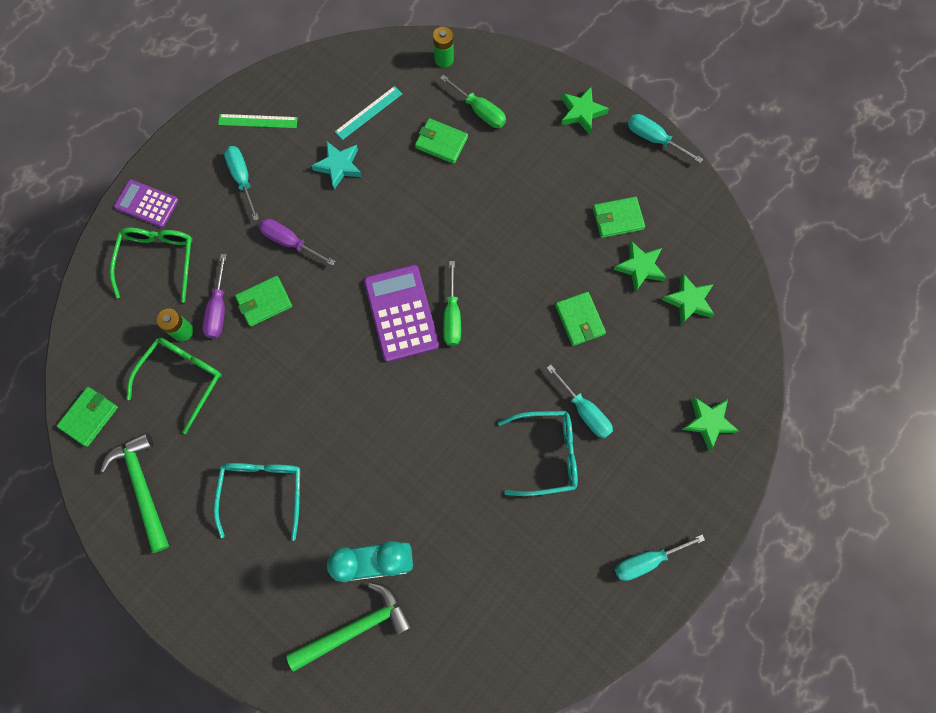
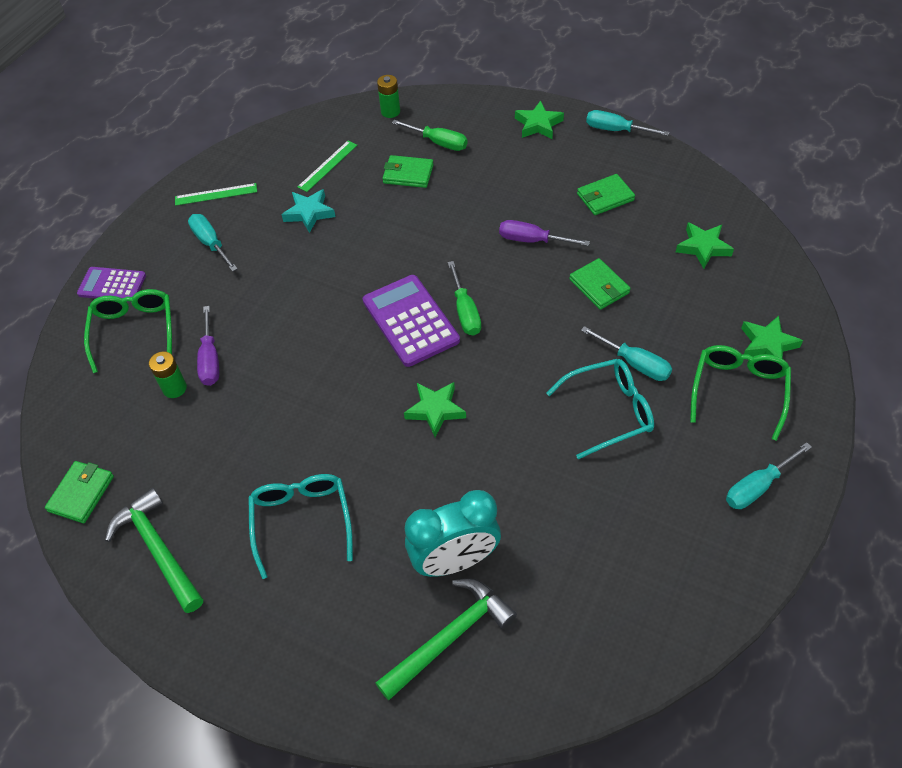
camera: 10 degrees left, 20 degrees down
(183, 378) = (183, 432): green glasses -> green glasses (738, 391)
(264, 302) = (260, 343): green wallet -> none
(290, 242) = (275, 285): purple screwdriver -> purple screwdriver (532, 240)
(368, 113) = (327, 166): turquoise ruler -> green ruler
(640, 267) = (643, 231): green star -> green star (435, 410)

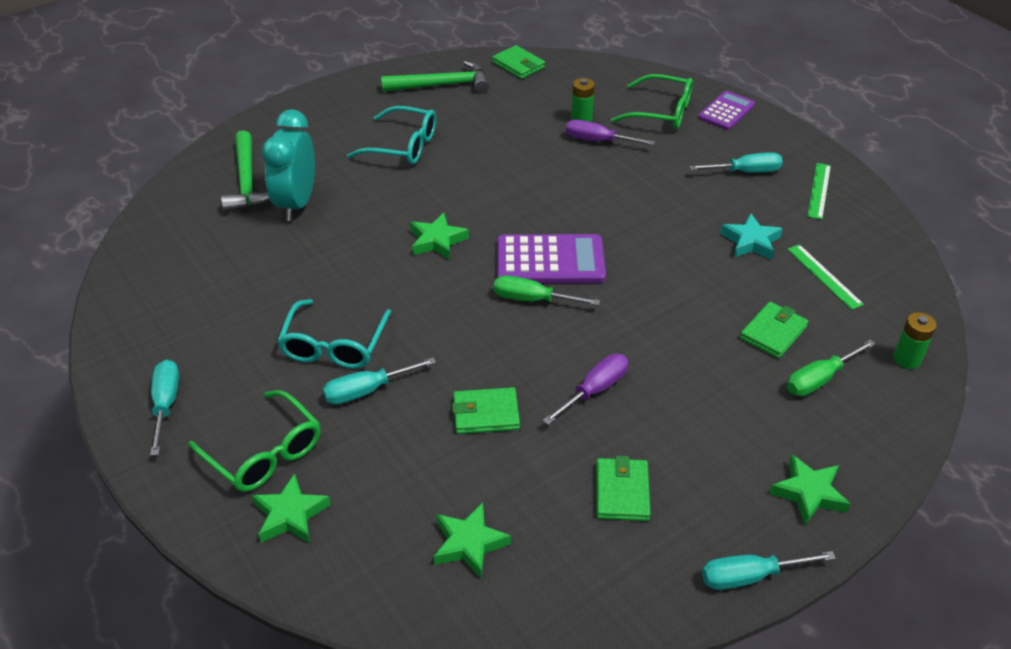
camera: 115 degrees right, 10 degrees down
(616, 130) = (750, 576): turquoise screwdriver -> turquoise screwdriver turned 150 degrees counterclockwise

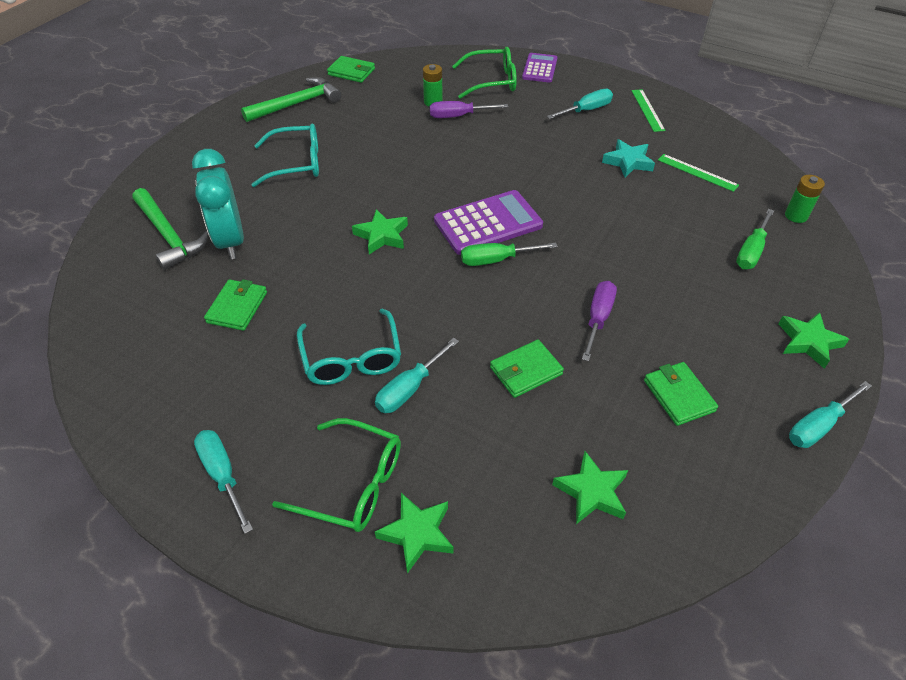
camera: 25 degrees left, 5 degrees up
(773, 333) = (694, 226): green wallet -> green wallet (237, 307)

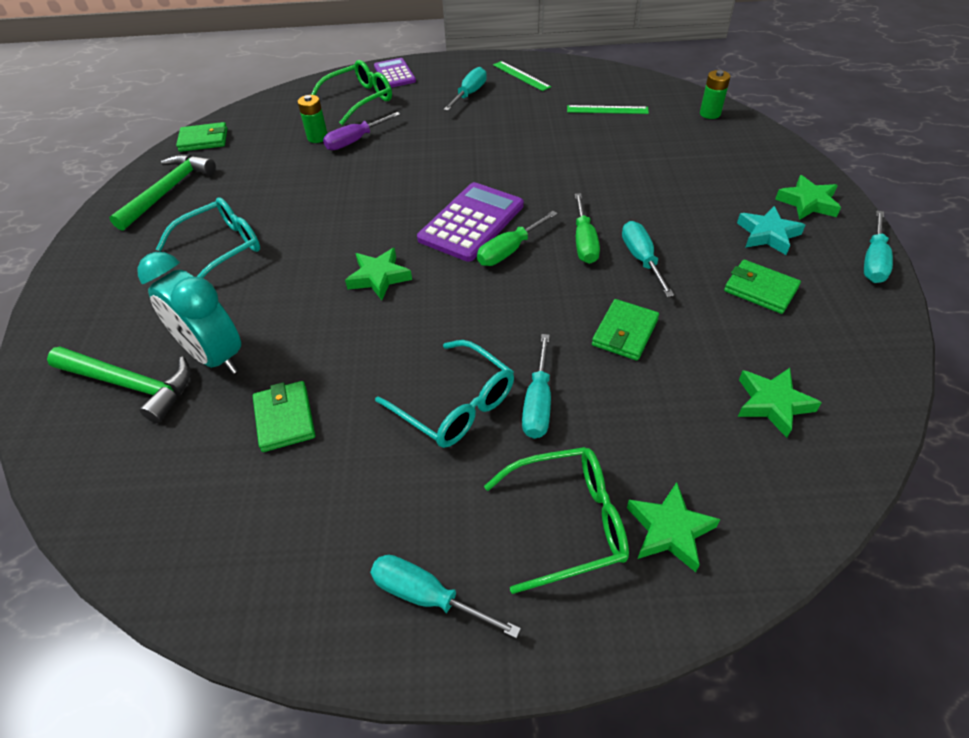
camera: 30 degrees left, 0 degrees up
(598, 319) = (641, 259): purple screwdriver -> turquoise screwdriver
(628, 162) = (544, 123): turquoise star -> turquoise star (767, 235)
(751, 251) = (704, 153): green screwdriver -> green screwdriver (584, 242)

